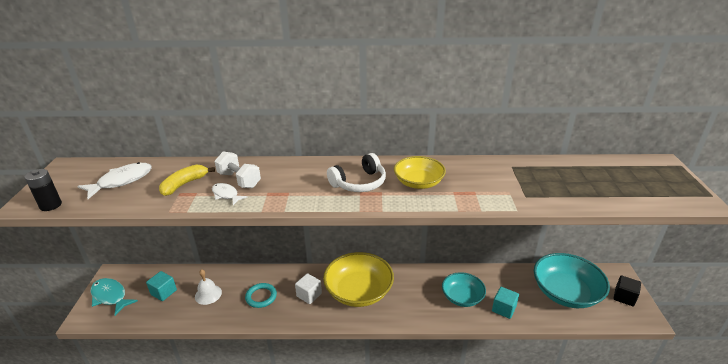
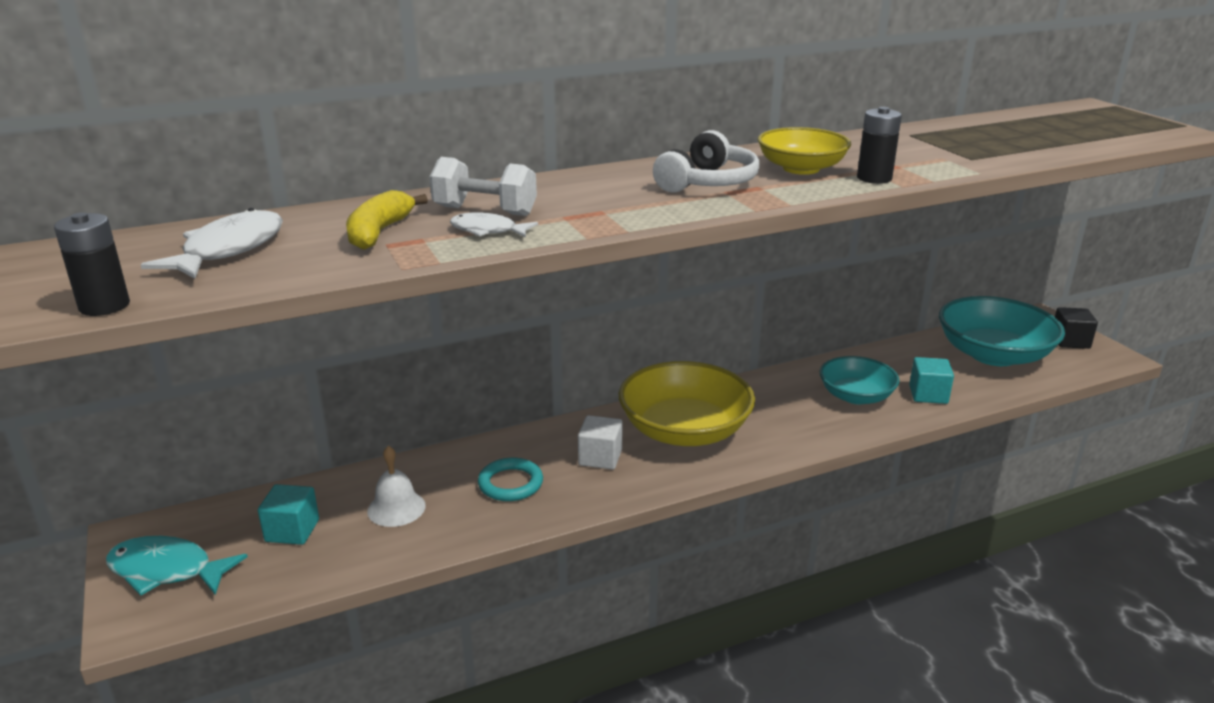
camera: 25 degrees left, 5 degrees down
(449, 200) = (874, 178): none -> black battery

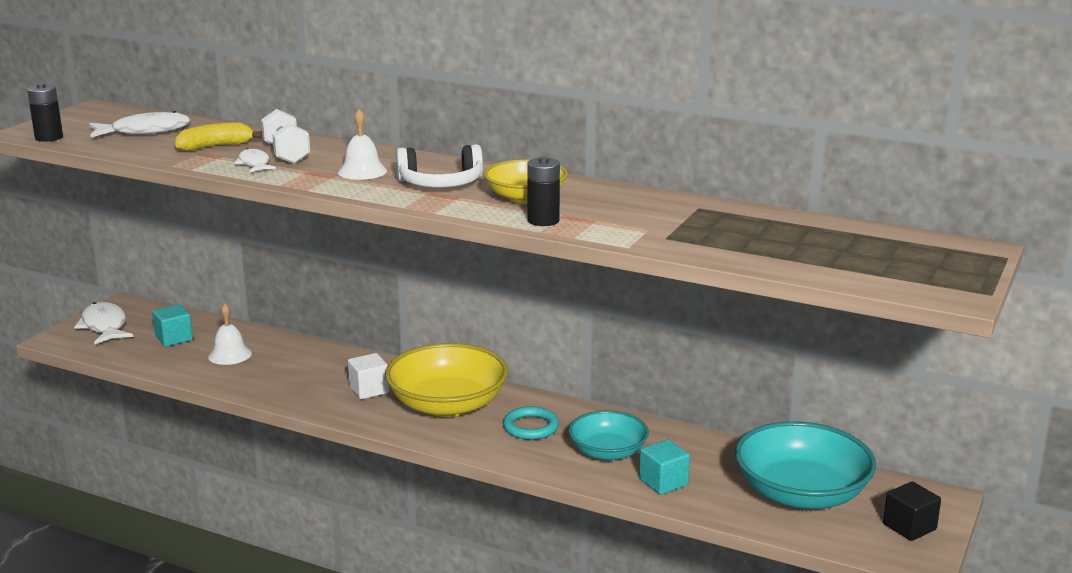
camera: 50 degrees right, 5 degrees down
(167, 570) = (104, 326): turquoise fish -> white fish
(510, 483) = (299, 375): turquoise ring -> turquoise ring (531, 427)
(611, 198) = (362, 171): none -> white bell

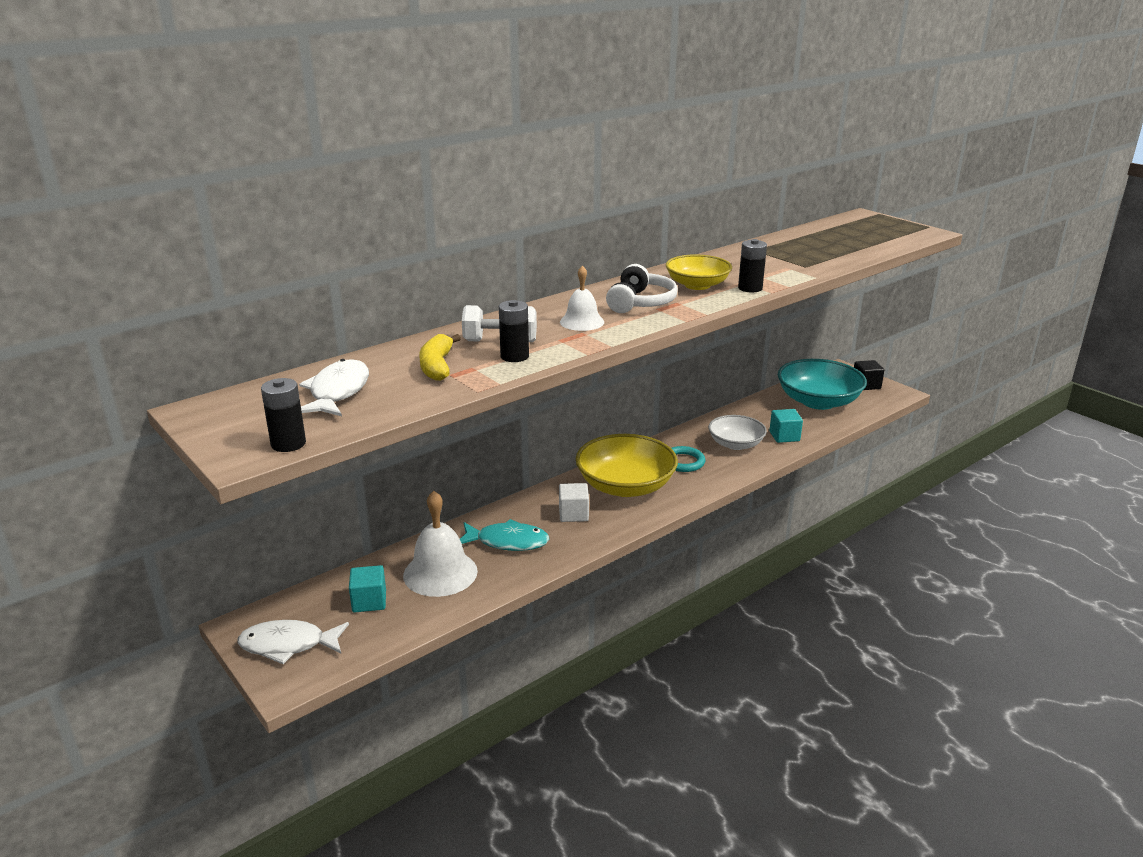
camera: 65 degrees left, 5 degrees up
(230, 355) = (440, 573): white bell -> white bell, size x1.68
(254, 164) = (514, 356): white fish -> black battery
(297, 371) = (507, 542): none -> turquoise fish
(608, 452) = (735, 444): turquoise bowl -> white bowl

